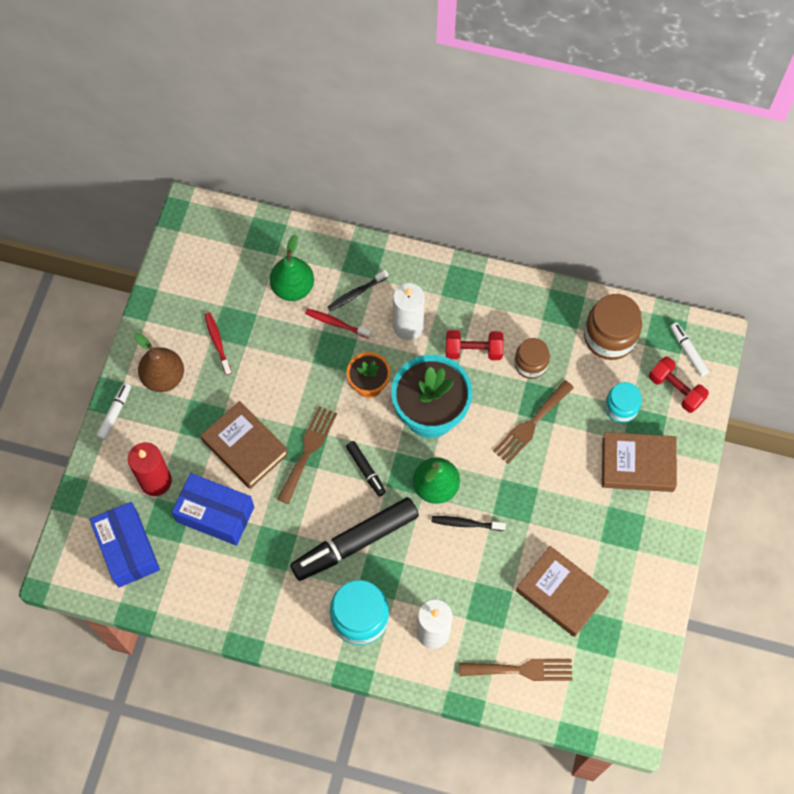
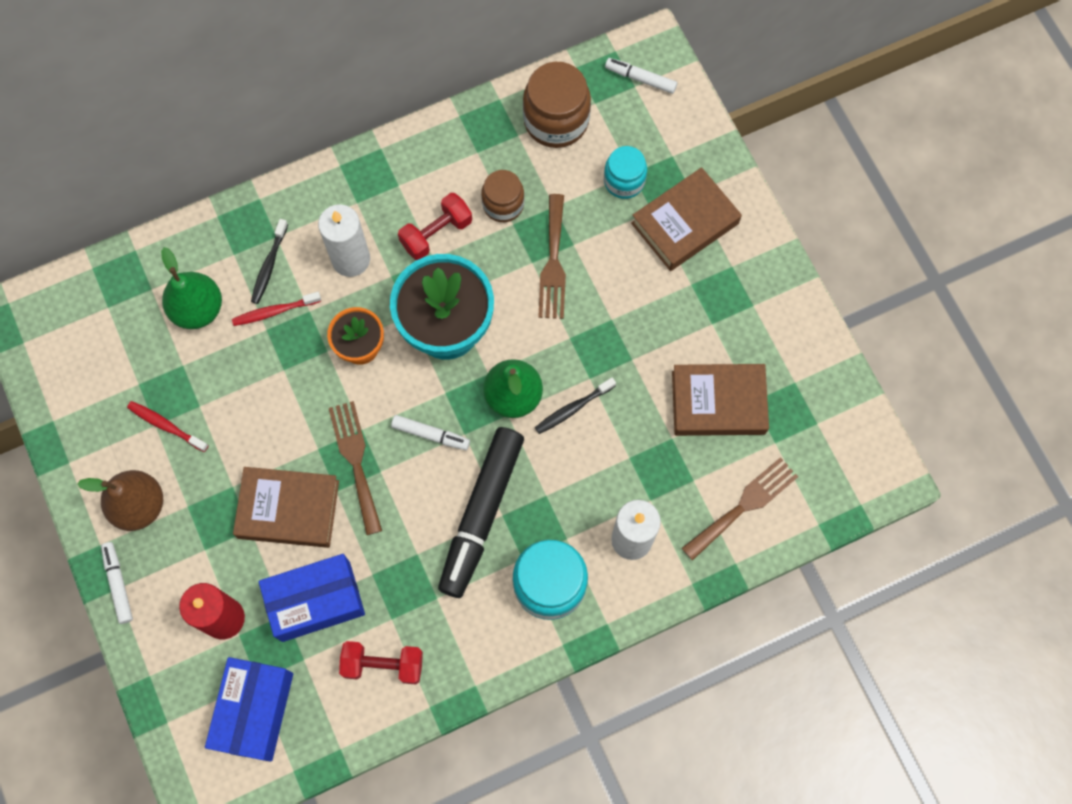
camera: 40 degrees left, 5 degrees up
(128, 549) = (255, 711): blue box -> blue box turned 75 degrees clockwise
(366, 470) = (431, 435): black marker -> white marker
(676, 390) = (660, 124): red dumbbell -> red dumbbell (383, 664)

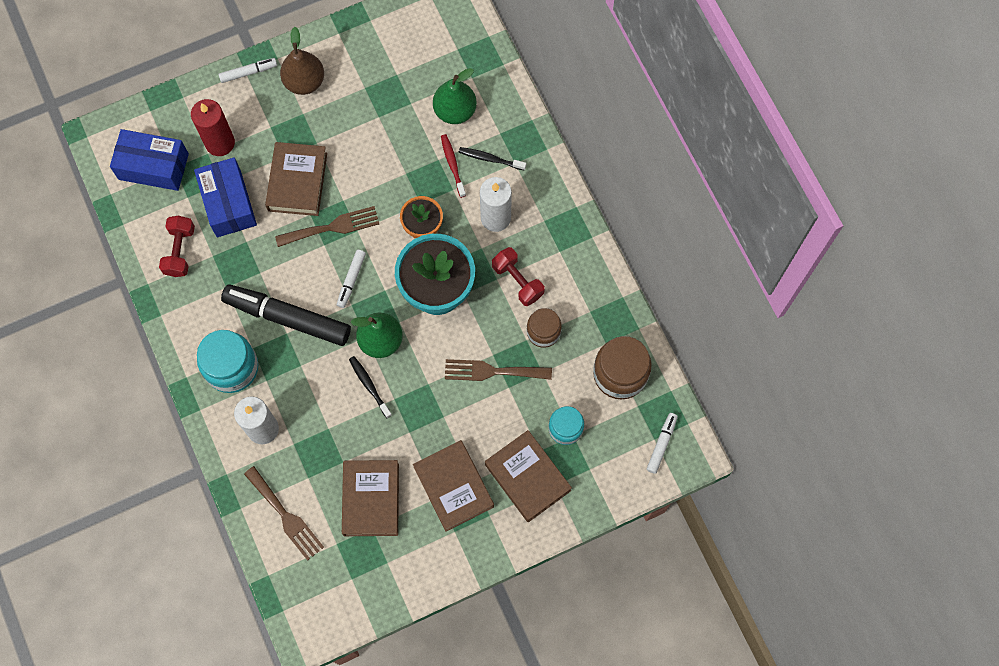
camera: 90 degrees right, 0 degrees up
(166, 426) = (364, 95): red toothbrush -> none
(699, 306) = (453, 487): none -> brown book

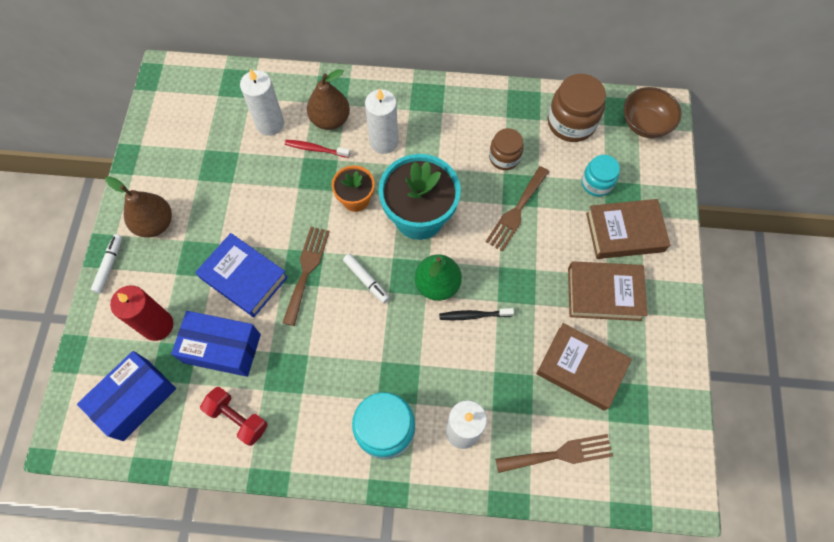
camera: 60 degrees left, 5 degrees down
(287, 318) = (367, 353): black marker -> none
(297, 182) = (244, 277): brown book -> blue book
(455, 111) = (270, 124): green pear -> white candle
(490, 159) = (330, 120): black toothbrush -> brown pear
(517, 281) = (449, 153): red dumbbell -> none
(661, 444) = (645, 124): white marker -> brown bowl

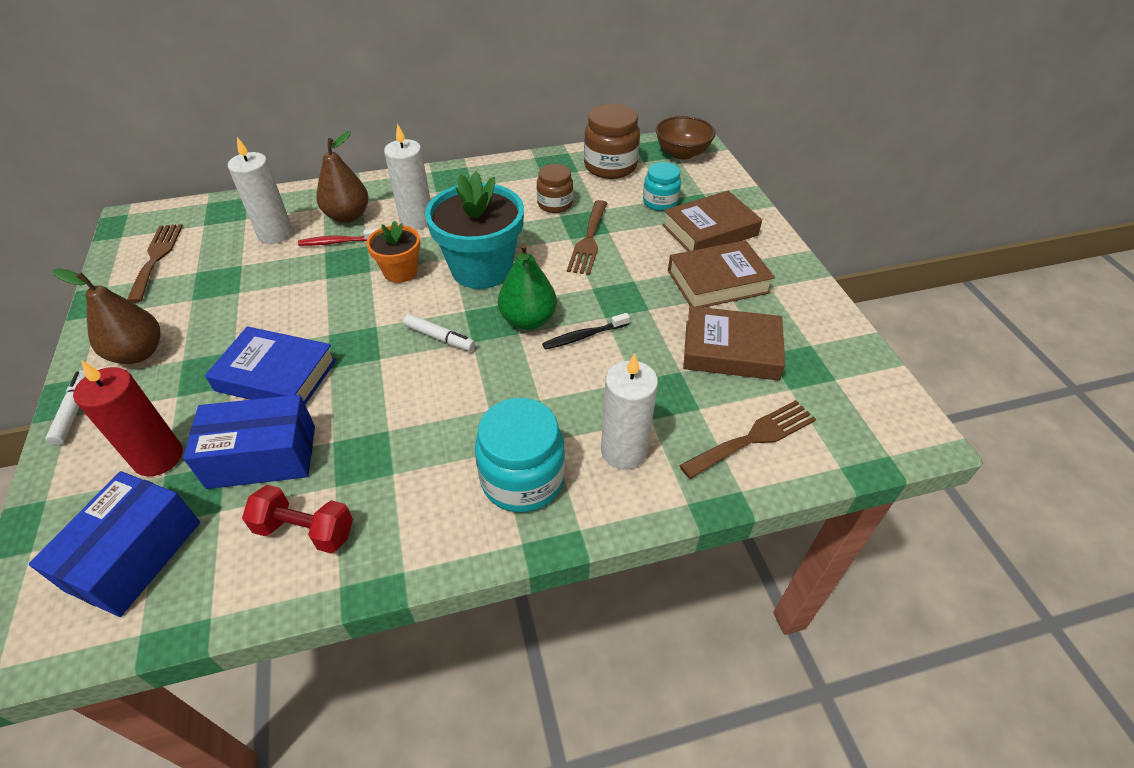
camera: 20 degrees left, 20 degrees down
(306, 270) = (359, 347): brown fork -> brown fork (156, 258)

